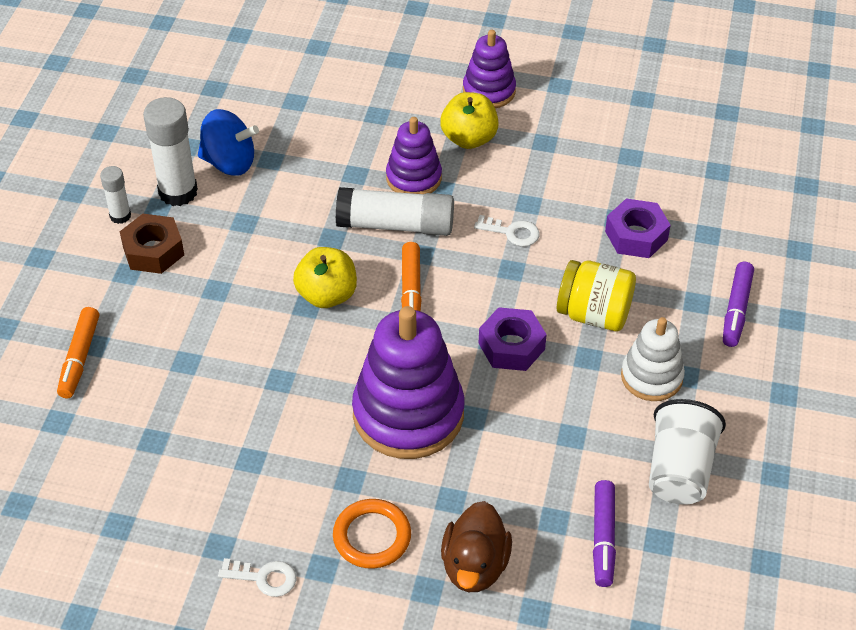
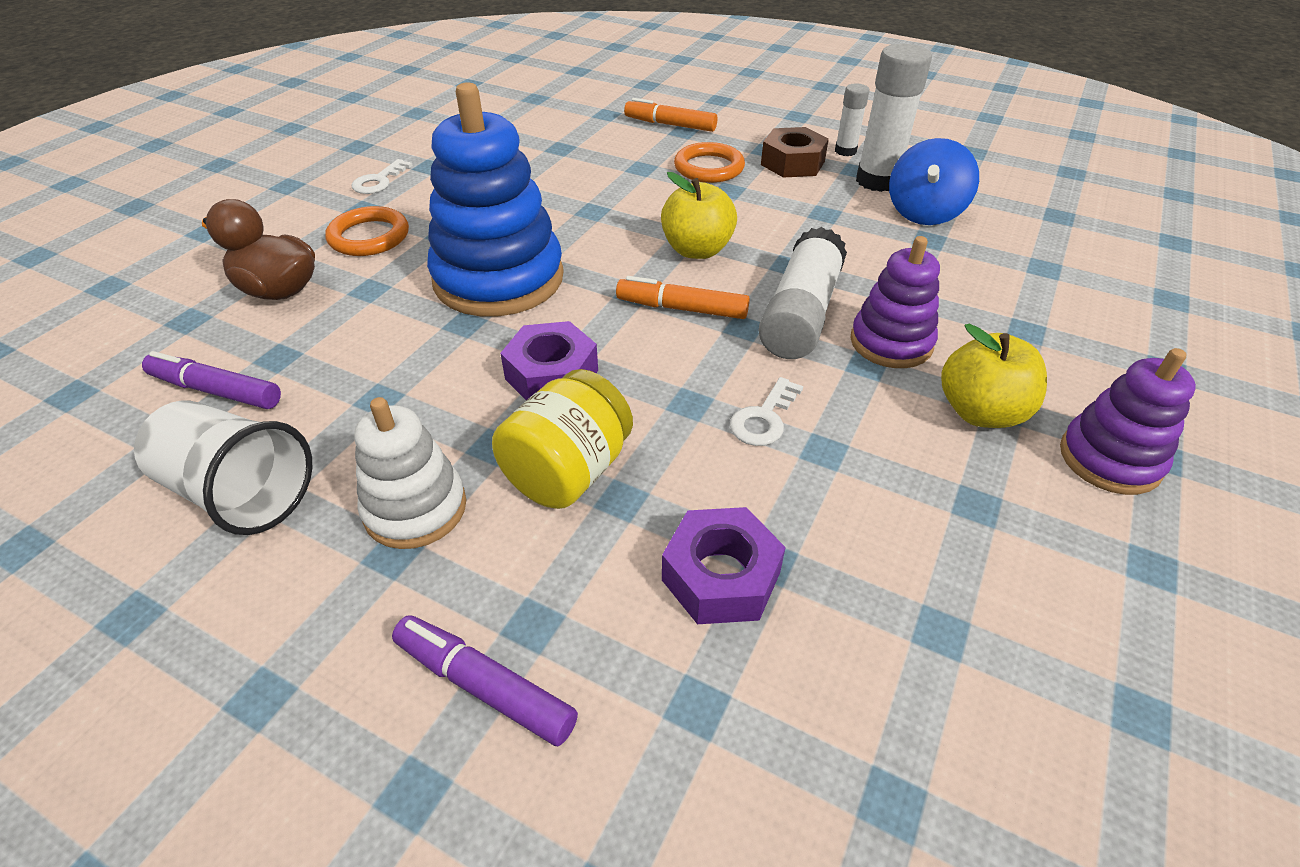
camera: 105 degrees right, 5 degrees down
(176, 310) = (709, 168): none -> orange ring
(408, 414) = (498, 279): purple stacking toy -> blue stacking toy

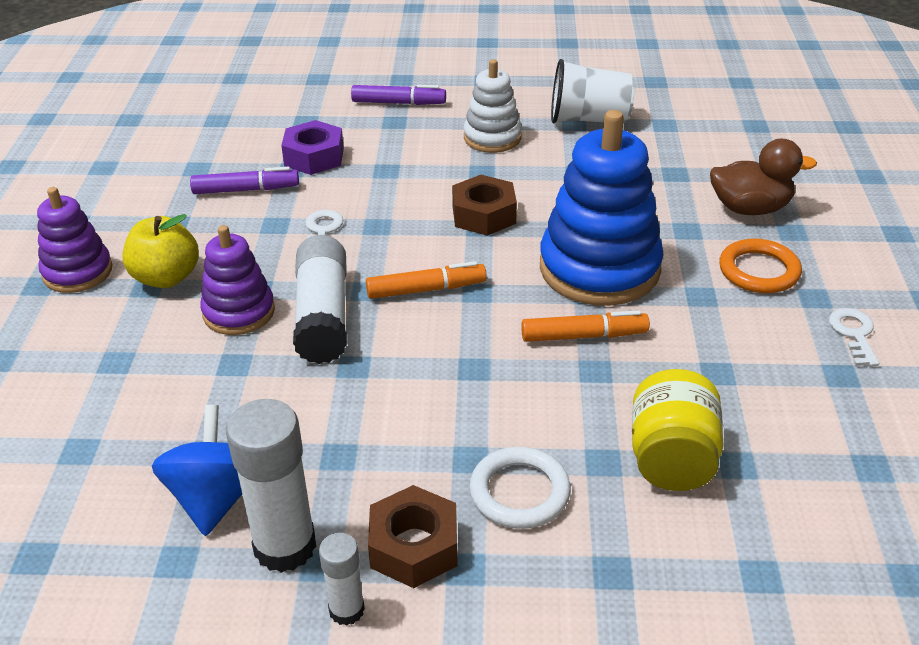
camera: 155 degrees right, 5 degrees down
(216, 390) = (679, 148): purple marker -> purple marker (246, 190)
(552, 374) = (483, 215): purple nut -> brown nut
(568, 472) = (426, 172): yellow jar -> yellow jar (671, 459)
(670, 125) = (643, 581): orange marker -> orange marker (584, 336)
(697, 250) = (451, 354): yellow apple -> none
(709, 168) = (519, 492): orange ring -> white ring

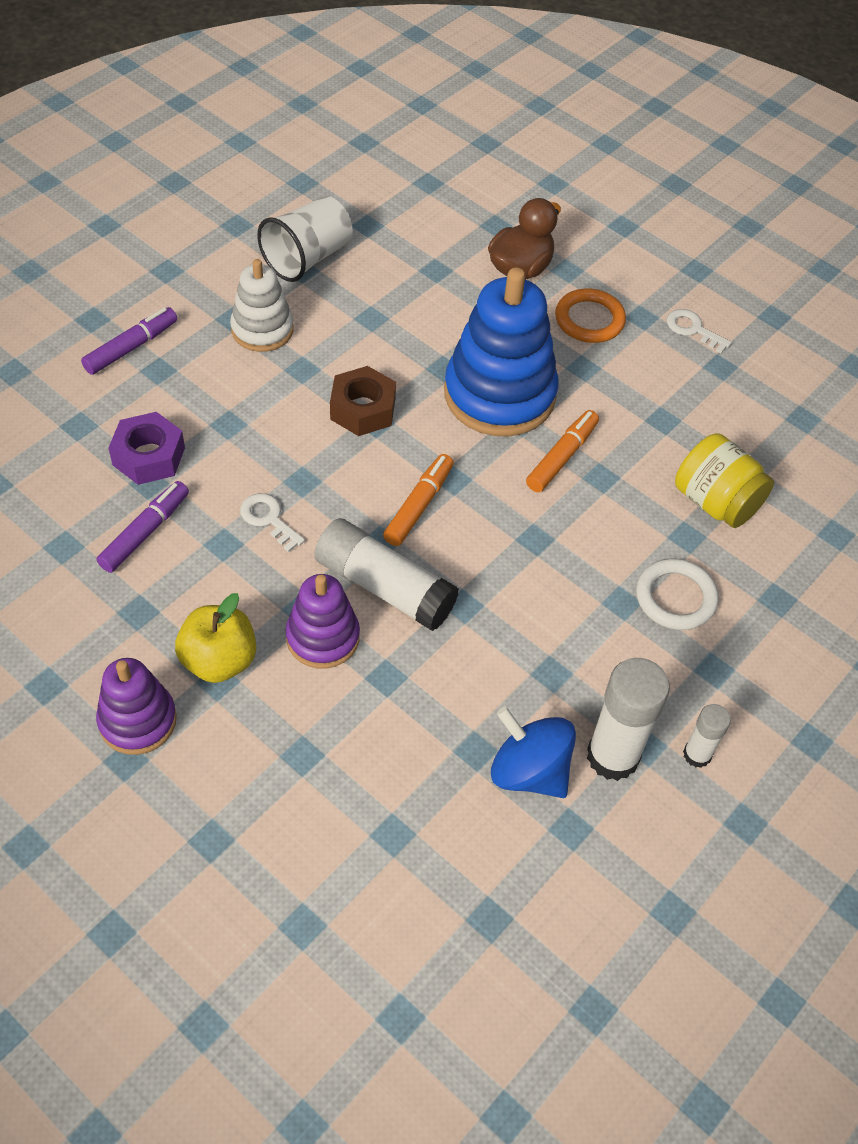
camera: 55 degrees left, 15 degrees up
(414, 546) = (674, 685): brown nut -> none

